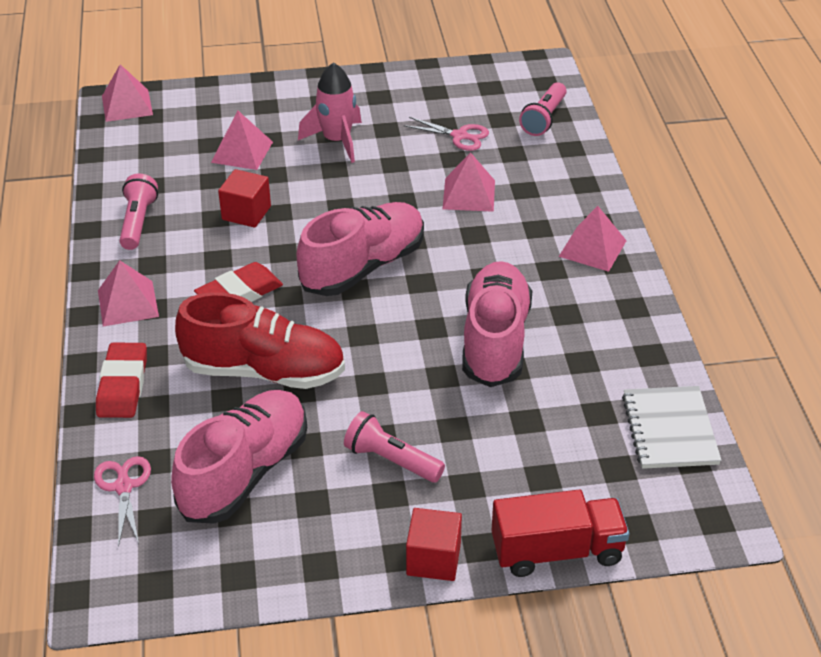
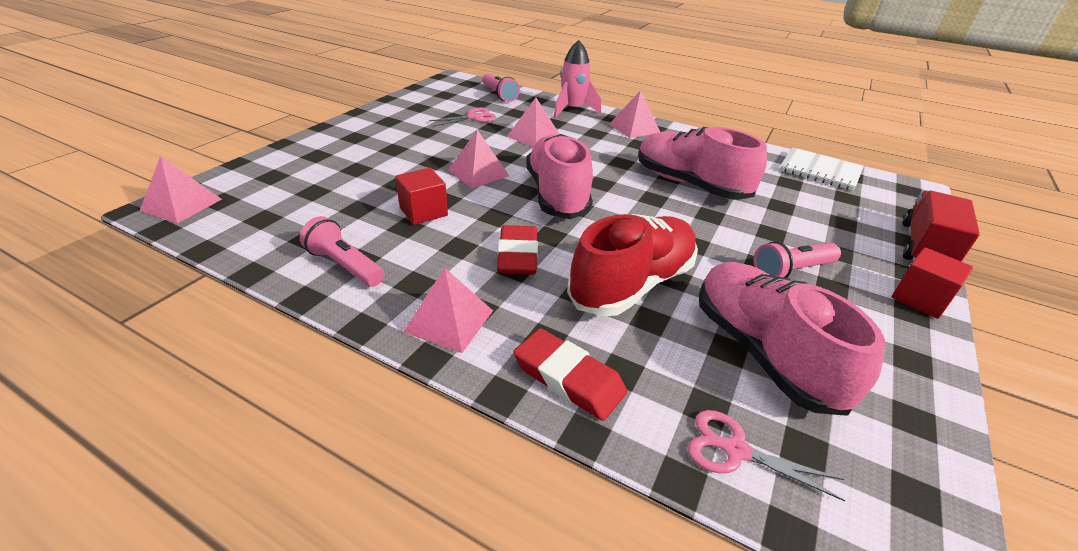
camera: 55 degrees left, 5 degrees down
(242, 152) = (348, 184): pink pyramid -> pink pyramid (478, 173)
(337, 141) = (406, 149): pink rocket -> pink rocket (572, 110)

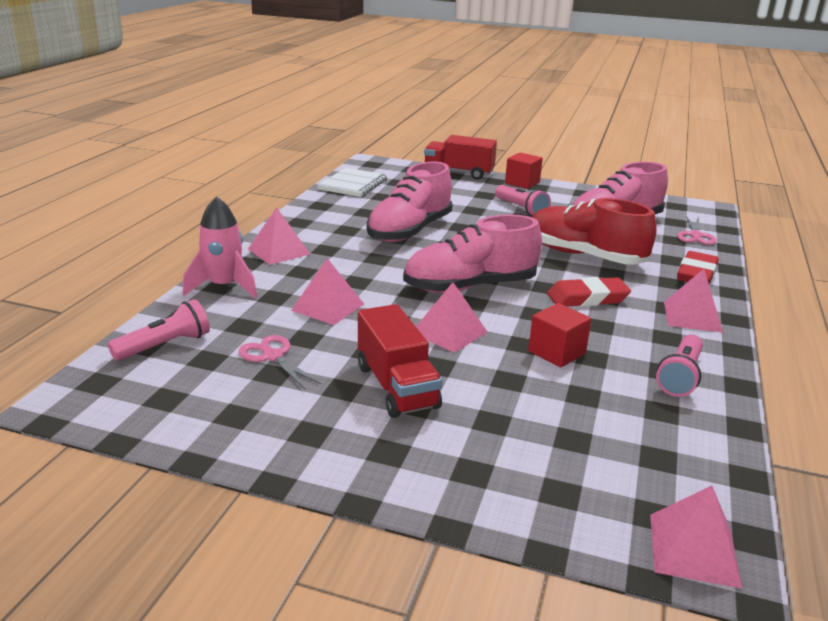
camera: 100 degrees left, 10 degrees down
(417, 146) = (397, 386): none -> red truck

